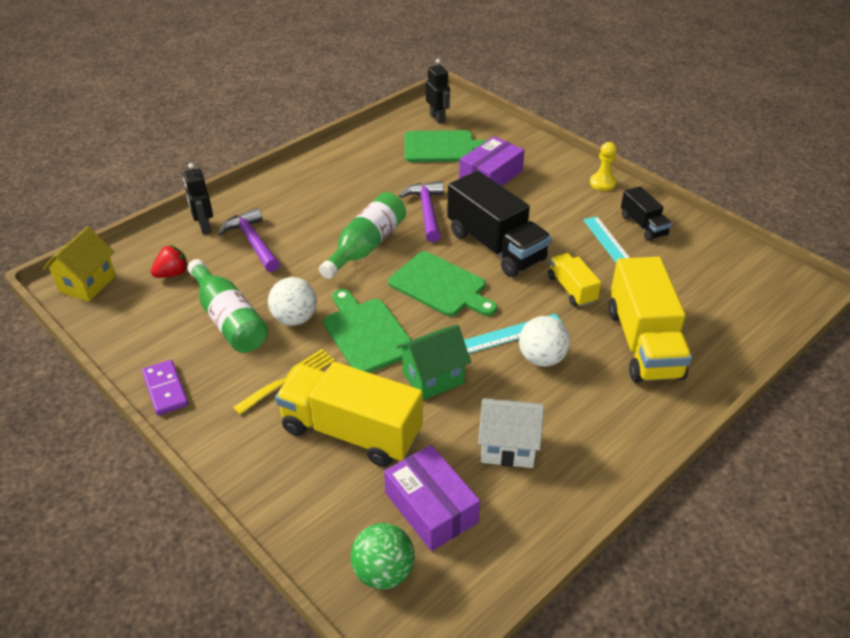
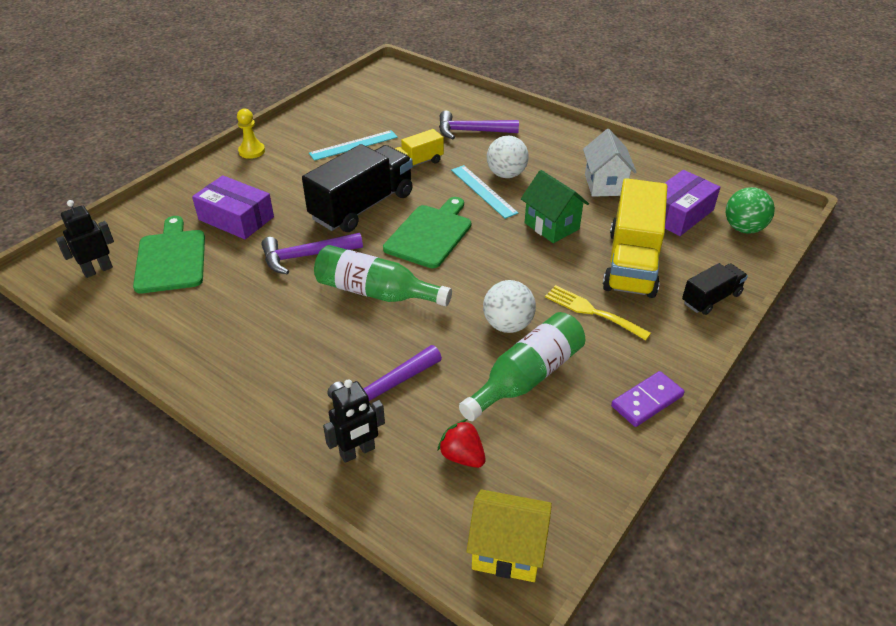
camera: 100 degrees left, 0 degrees up
(367, 333) = (511, 271): green cutting board -> none
(643, 225) = (320, 131): black truck -> black truck (711, 298)
(643, 343) = (472, 131): yellow truck -> purple hammer

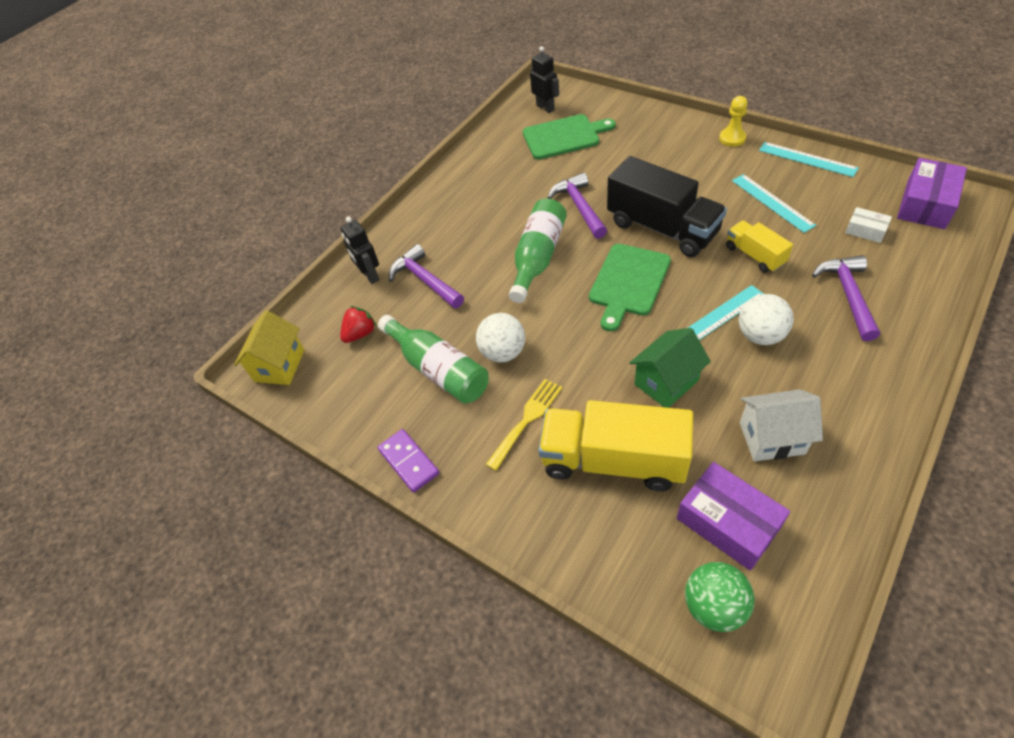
camera: 95 degrees right, 10 degrees up
(236, 218) = (623, 155): purple box -> purple box (925, 204)
(305, 120) = (807, 159): none -> turquoise ruler
(405, 112) = (865, 230): none -> white box
(430, 234) = (628, 282): green cutting board -> green cutting board turned 90 degrees clockwise
(711, 298) = (559, 540): black truck -> none

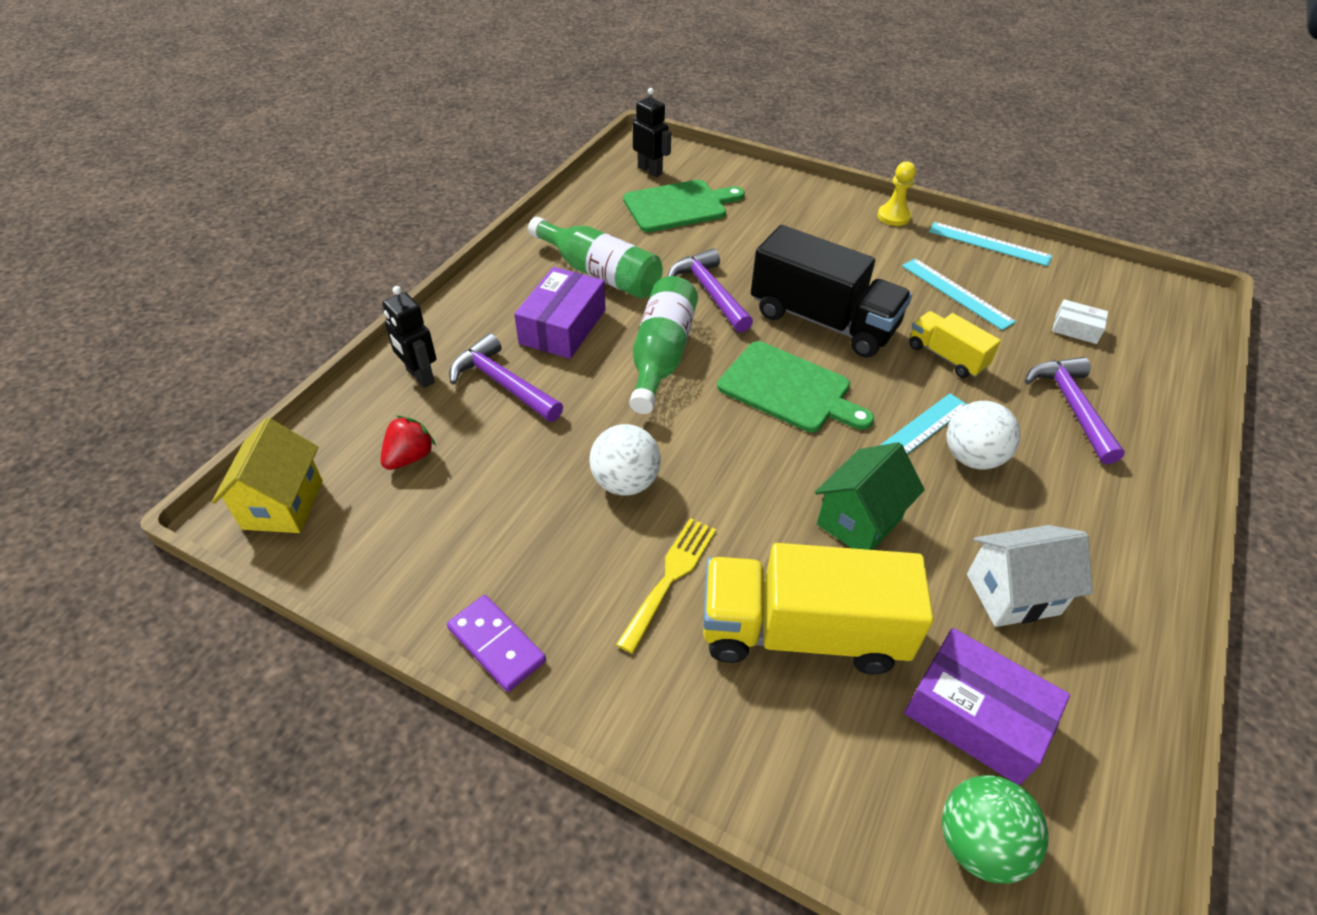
camera: 15 degrees left, 5 degrees down
(438, 369) = (532, 507): green bottle -> green bottle (600, 273)
(628, 282) = (789, 389): green cutting board -> green cutting board turned 75 degrees counterclockwise
(925, 204) = (1139, 300): purple box -> purple box (563, 326)

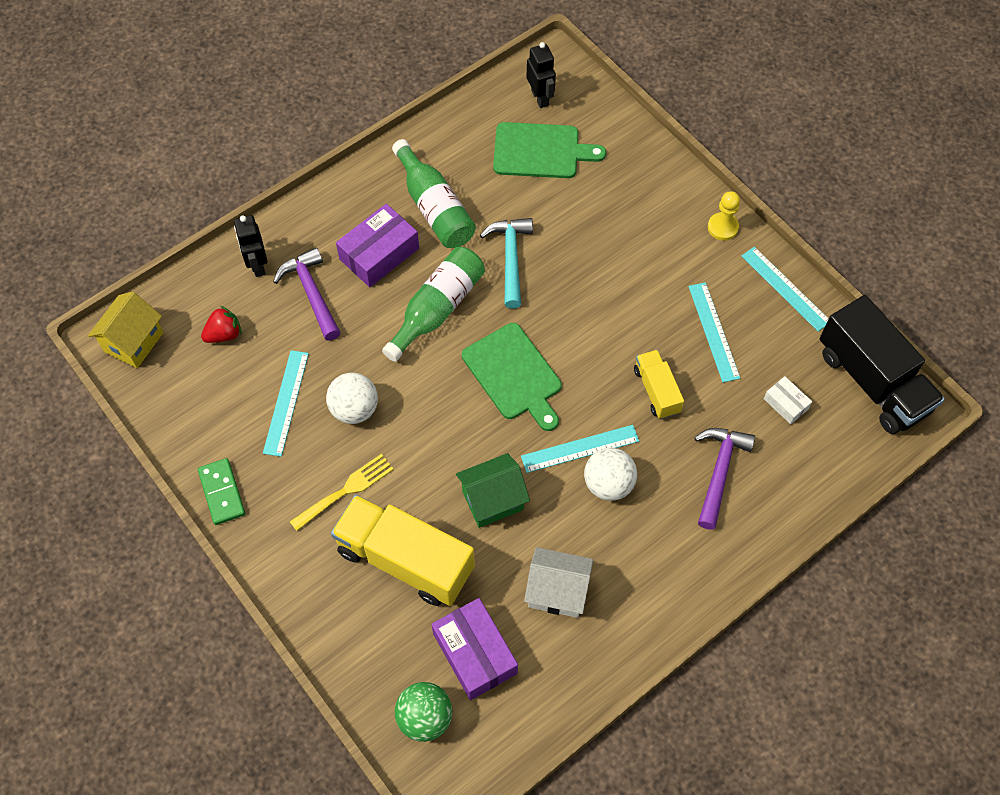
camera: 25 degrees right, 15 degrees up
(496, 645) = (222, 492): purple domino -> green domino
(532, 504) = (286, 402): none -> turquoise ruler
(710, 292) = (510, 259): purple hammer -> turquoise hammer
(823, 321) = (582, 320): black truck -> black truck (872, 381)

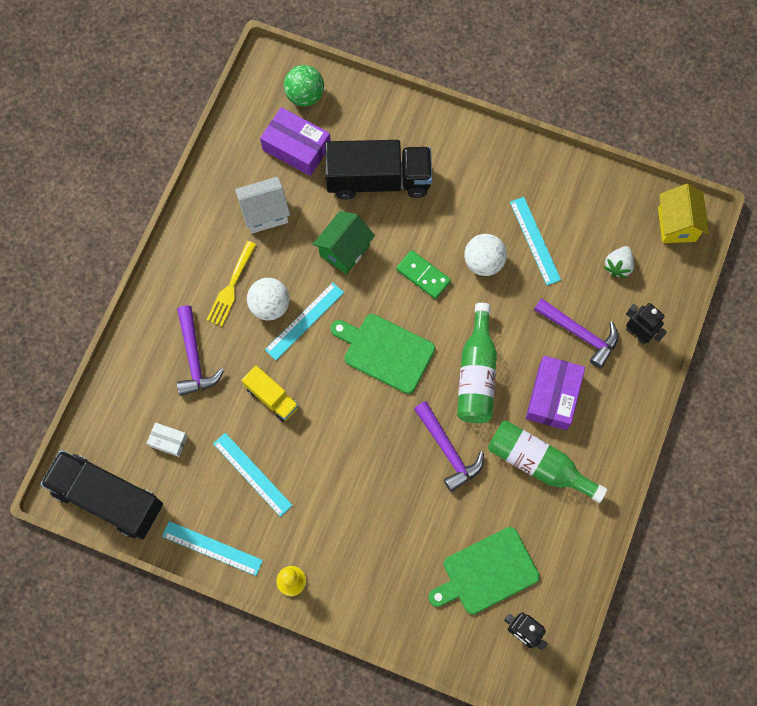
camera: 150 degrees right, 10 degrees up
(222, 492) = (530, 157): green domino -> green domino (423, 275)
(224, 334) = (618, 266): red strawberry -> white strawberry
(346, 490) = (449, 203): yellow fork -> yellow fork (231, 287)
(405, 560) = (378, 180): yellow truck -> black truck
(510, 259) = (447, 450): turquoise hammer -> purple hammer

